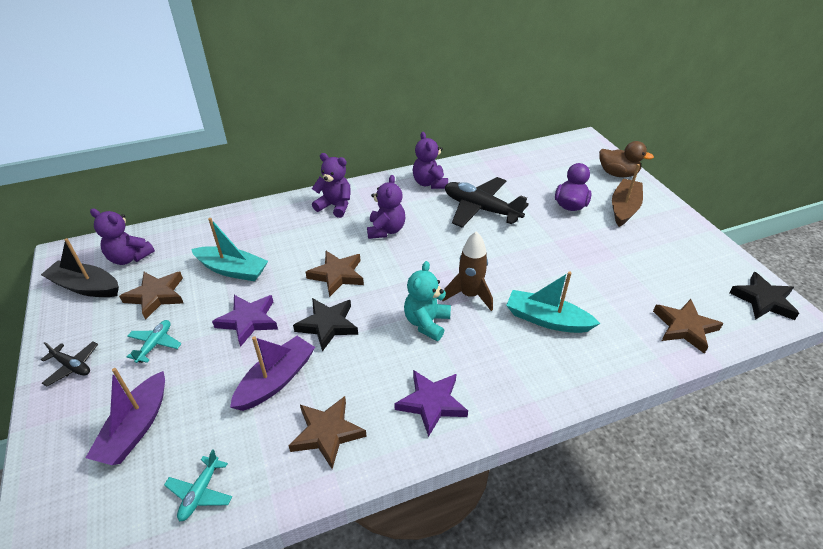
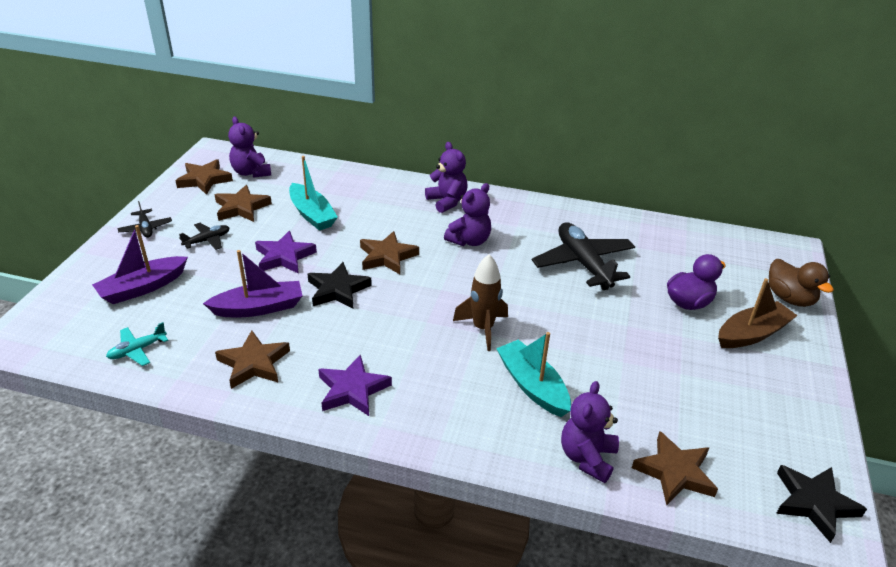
camera: 35 degrees right, 5 degrees down
(86, 287) = (204, 180): black boat -> brown star
(155, 344) = (207, 240): turquoise plane -> black plane
(426, 323) = (419, 330): turquoise teddy bear -> none
(429, 183) = (558, 219): purple teddy bear -> purple teddy bear (587, 458)

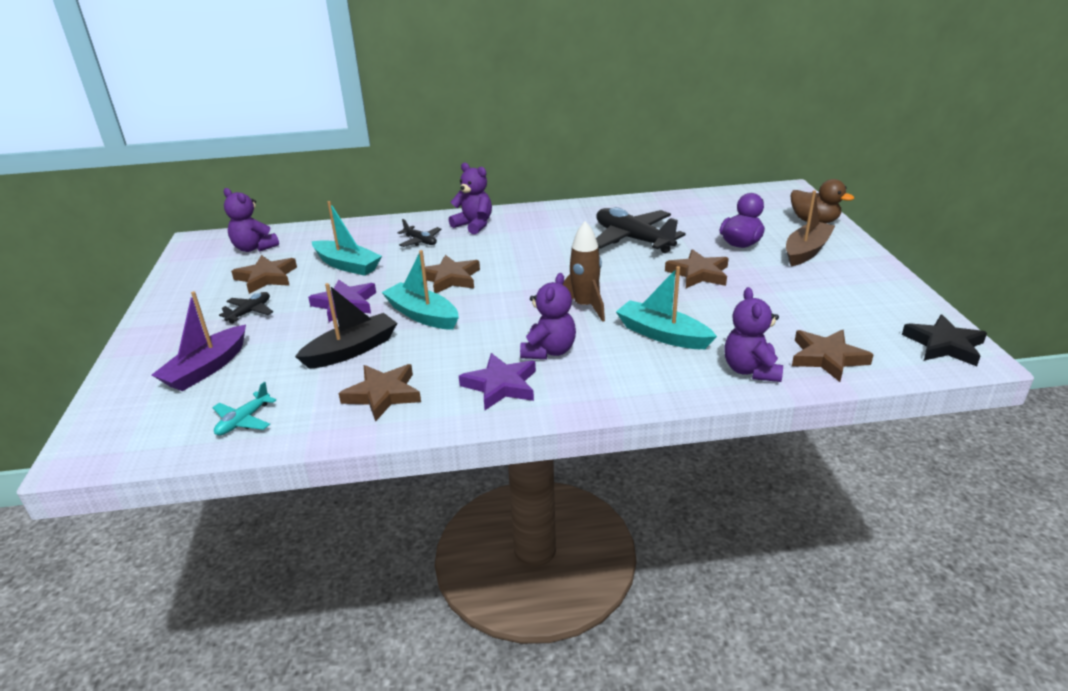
camera: 20 degrees left, 5 degrees down
(146, 228) = (169, 319): black plane -> black plane (420, 241)
(204, 180) = (206, 265): brown star -> brown star (698, 274)
(259, 308) = (352, 350): purple boat -> black boat
(338, 290) = (422, 315): black star -> turquoise boat
(469, 241) = (519, 248): purple teddy bear -> purple teddy bear (549, 351)

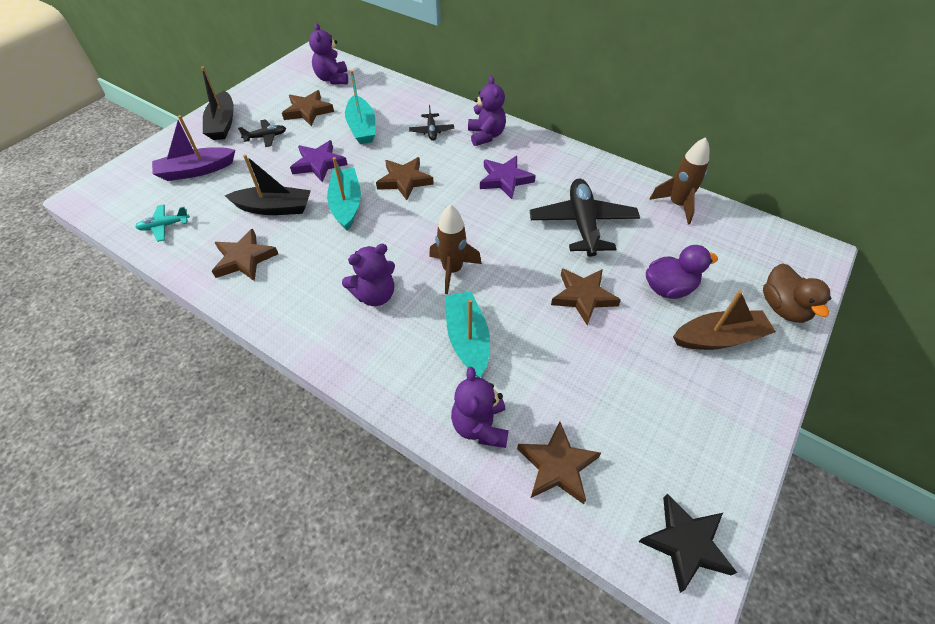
camera: 40 degrees right, 20 degrees up
(176, 325) = (223, 124): none -> black boat
(501, 385) = (310, 303): purple star -> purple star (505, 179)
(676, 203) = (677, 205): none -> brown rocket
(750, 370) = (480, 426): purple teddy bear -> purple teddy bear turned 45 degrees counterclockwise

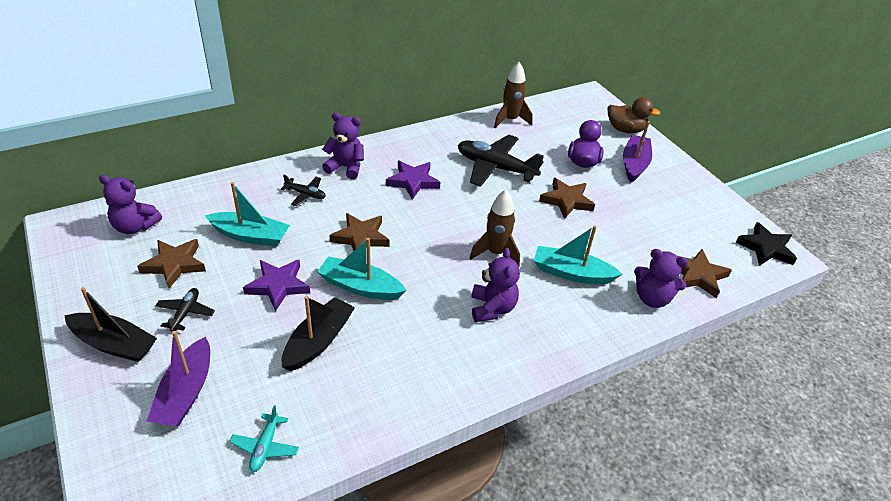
camera: 65 degrees left, 10 degrees down
(244, 259) = (378, 386): brown star -> none
(719, 338) = (634, 164): brown boat -> purple boat

